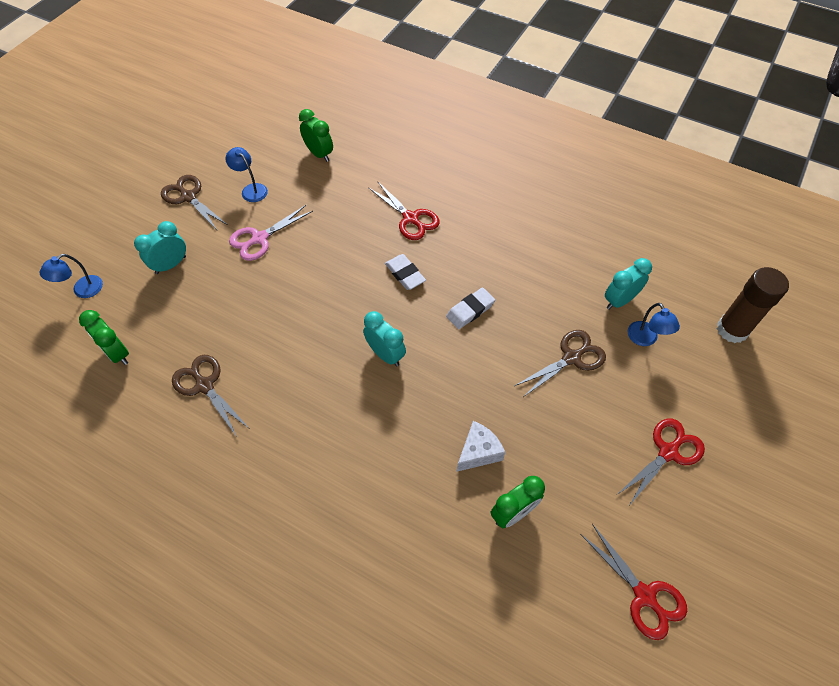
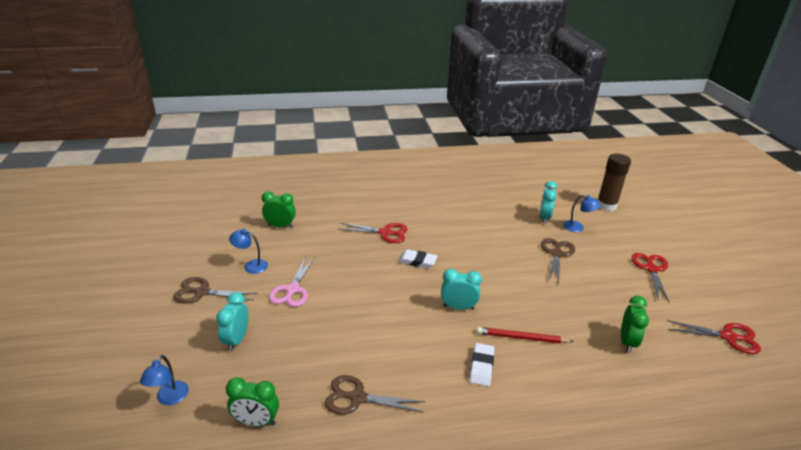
camera: 40 degrees left, 25 degrees down
(408, 430) = (522, 338): none -> red pencil
(470, 310) = (477, 260): white eraser -> white eraser (481, 367)
(478, 452) = (572, 324): white cheese -> none

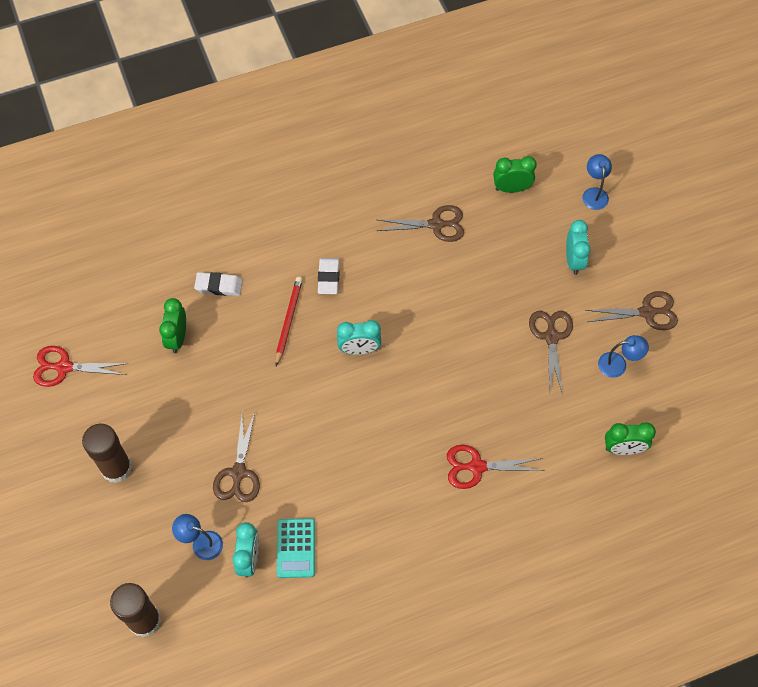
camera: 170 degrees right, 30 degrees up
(292, 290) = (551, 337): pink scissors -> brown scissors
(417, 261) = (420, 417): white eraser -> white eraser (219, 286)
(514, 218) = (296, 548): none -> turquoise calculator
(522, 338) = (288, 321): red pencil -> red pencil turned 75 degrees counterclockwise
(651, 269) = (116, 468): red scissors -> brown glue stick

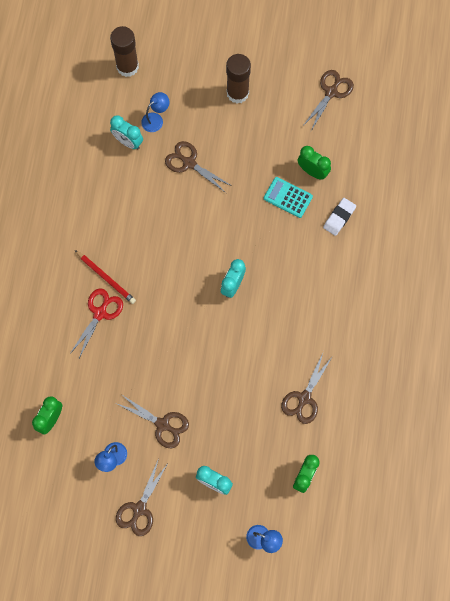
camera: 120 degrees right, 10 degrees up
(64, 367) = (331, 92): red scissors -> brown scissors
(288, 321) = (283, 250): red pencil -> red pencil (106, 278)
(296, 548) = (117, 172): turquoise calculator -> turquoise calculator (288, 197)
(328, 277) = (303, 295): white eraser -> none

